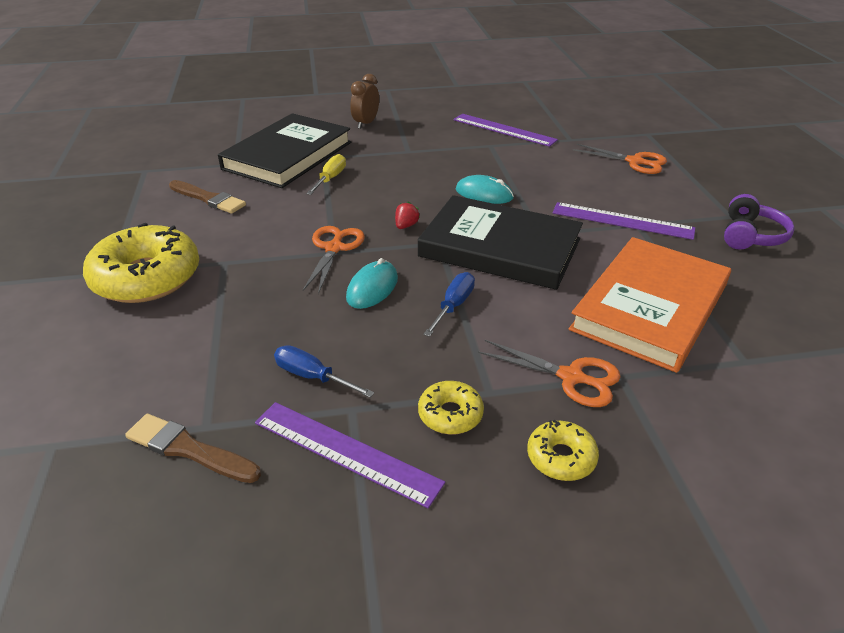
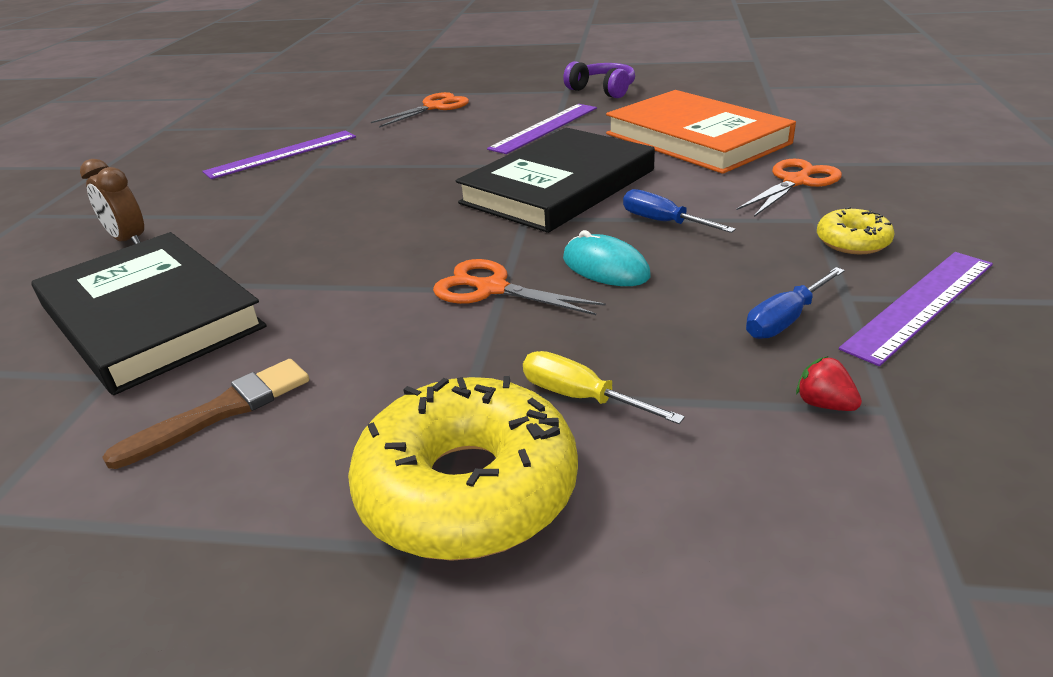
camera: 70 degrees left, 5 degrees down
(189, 449) = (938, 424): brown brush -> none
(330, 178) = (280, 280): yellow screwdriver -> yellow screwdriver (580, 397)
(406, 226) = (470, 234): red strawberry -> red strawberry (824, 404)
(484, 194) = (432, 182): turquoise mouse -> none
(561, 457) = (907, 200): yellow donut -> none

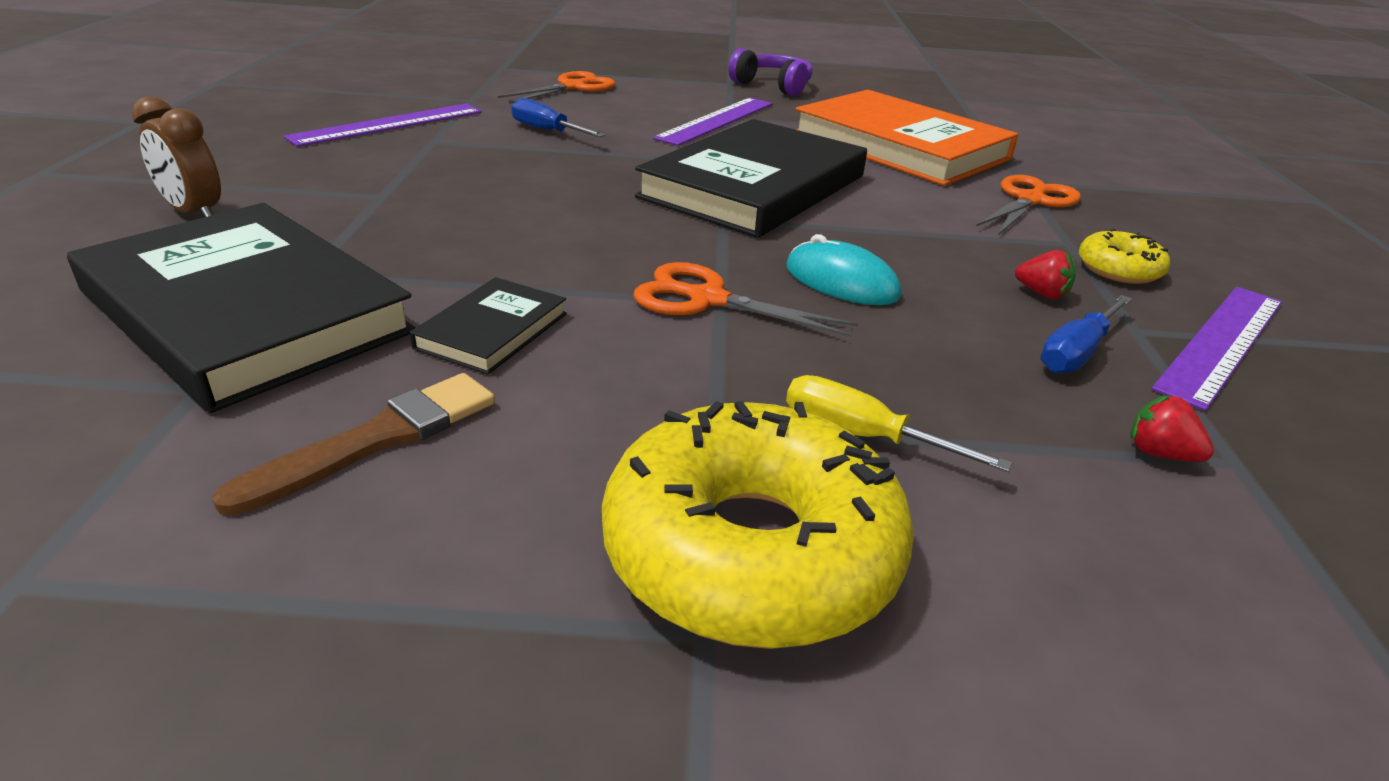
camera: 10 degrees left, 0 degrees up
(321, 323) = (492, 330): none -> black book
(662, 222) = (892, 234): blue screwdriver -> blue screwdriver (546, 131)
(774, 268) = (1041, 293): none -> red strawberry

